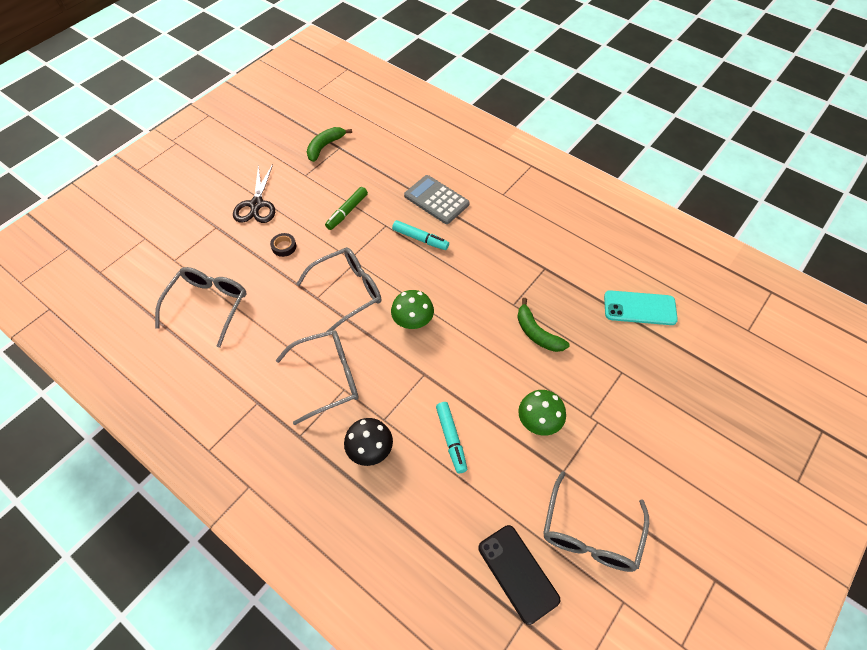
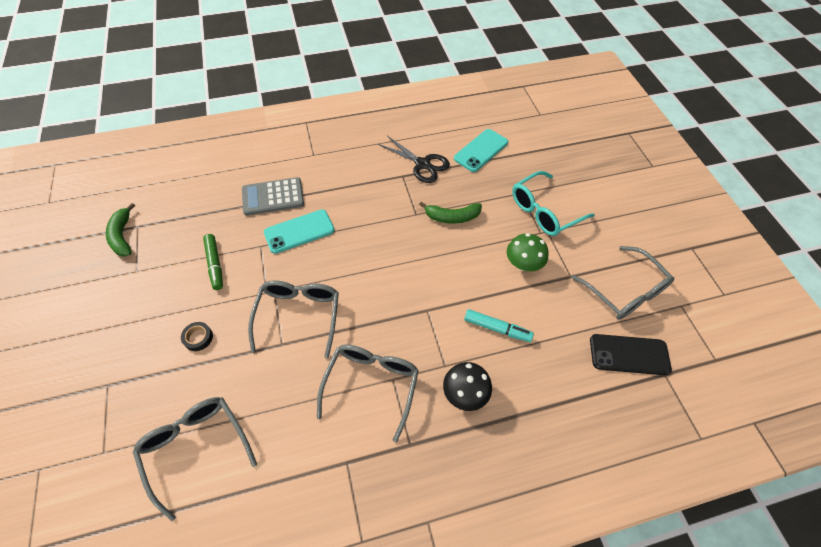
camera: 55 degrees left, 0 degrees up
(256, 205) = (122, 332): black scissors -> black scissors (422, 164)
(413, 321) = (372, 287): green mushroom -> none
(420, 239) = (299, 231): turquoise marker -> turquoise phone
(619, 405) = (544, 211): none -> turquoise glasses

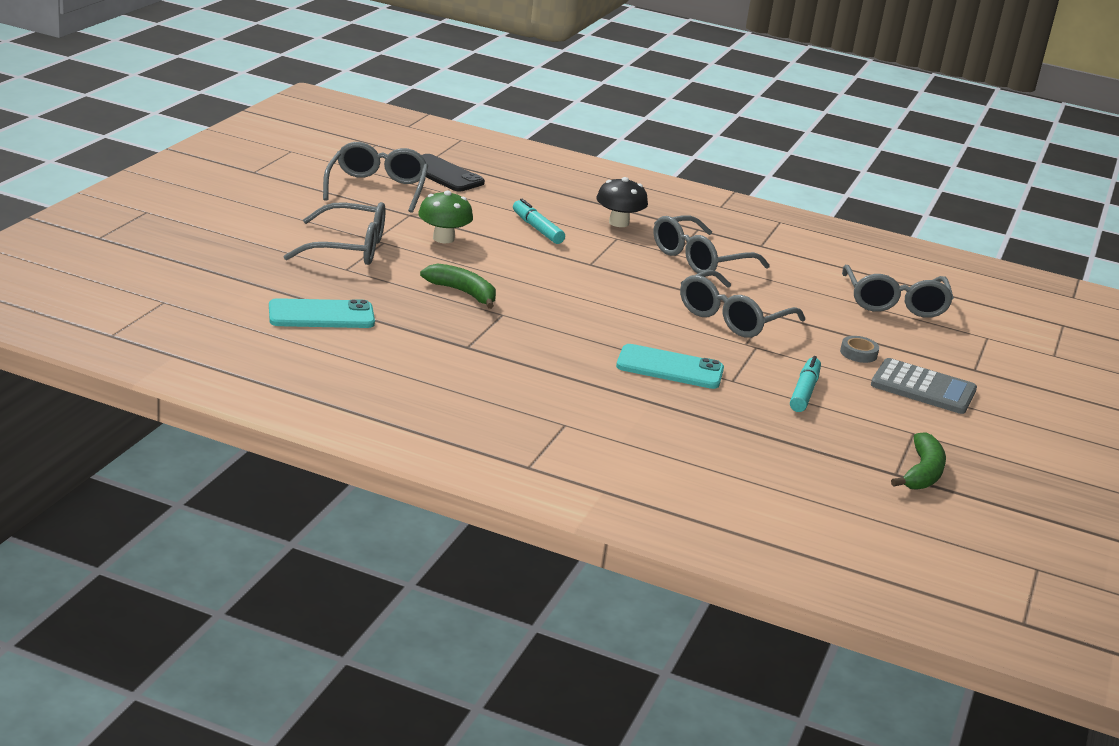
camera: 145 degrees left, 30 degrees down
(198, 338) = (858, 353): black tape -> grey tape
(215, 264) = (804, 392): green marker -> turquoise marker
(273, 197) = (674, 411): grey calculator -> grey calculator (923, 388)
(422, 164) = (422, 342): black scissors -> none
(544, 211) = (349, 248): turquoise glasses -> grey glasses

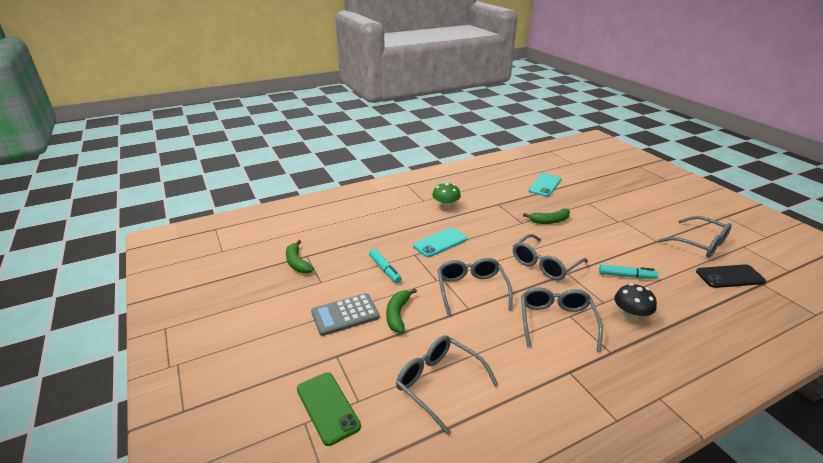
camera: 135 degrees right, 5 degrees up
(349, 248) = (612, 210): grey glasses -> grey glasses (544, 264)
(443, 238) = (618, 239): green mushroom -> green mushroom (445, 206)
(858, 353) = (398, 314): grey tape -> green banana
(1022, 349) = (328, 407): none -> green phone

